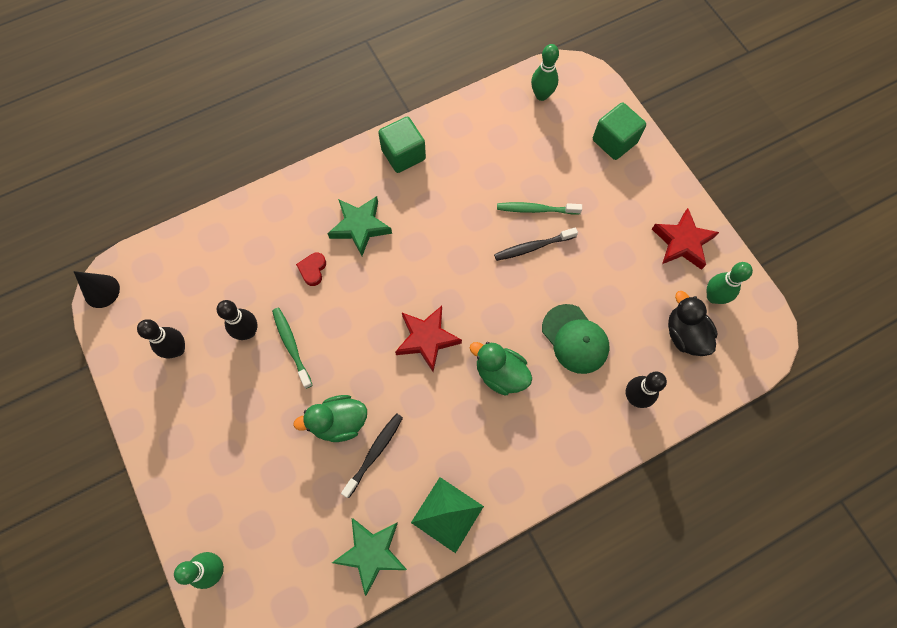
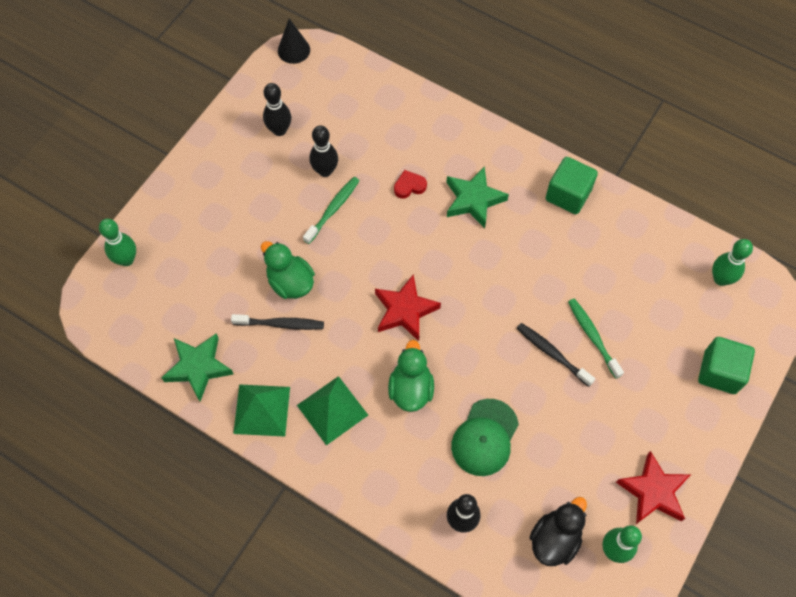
camera: 60 degrees right, 5 degrees down
(482, 451) = (332, 410): none -> green pyramid

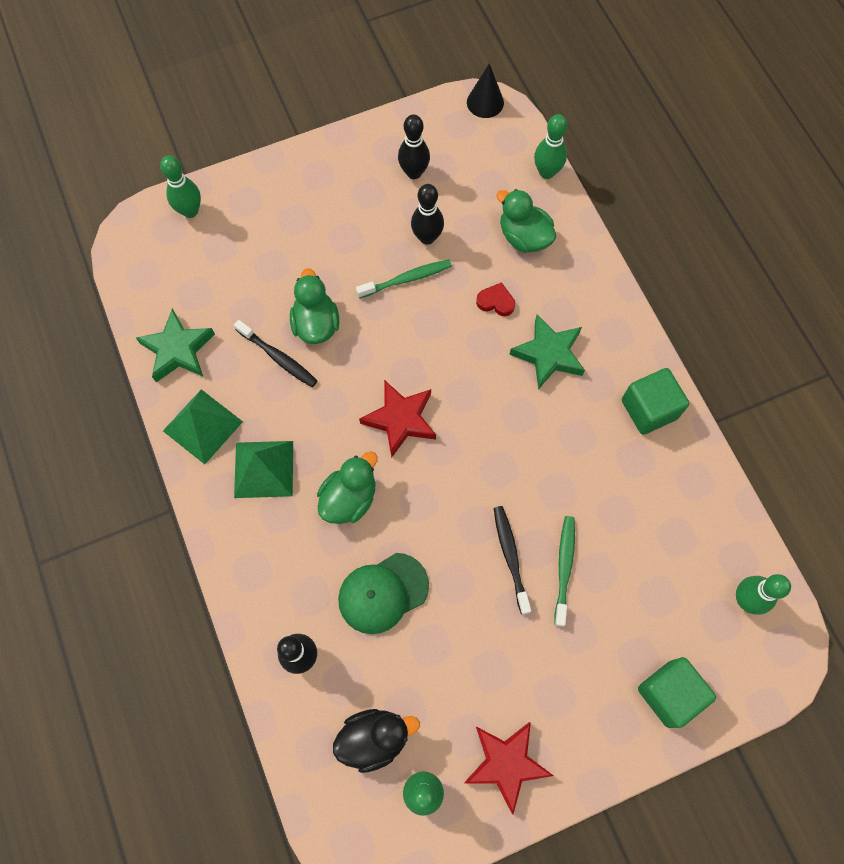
camera: 35 degrees right, 5 degrees up
(376, 74) = (546, 172): none -> green bowling pin
(395, 129) = (524, 237): none -> green duck

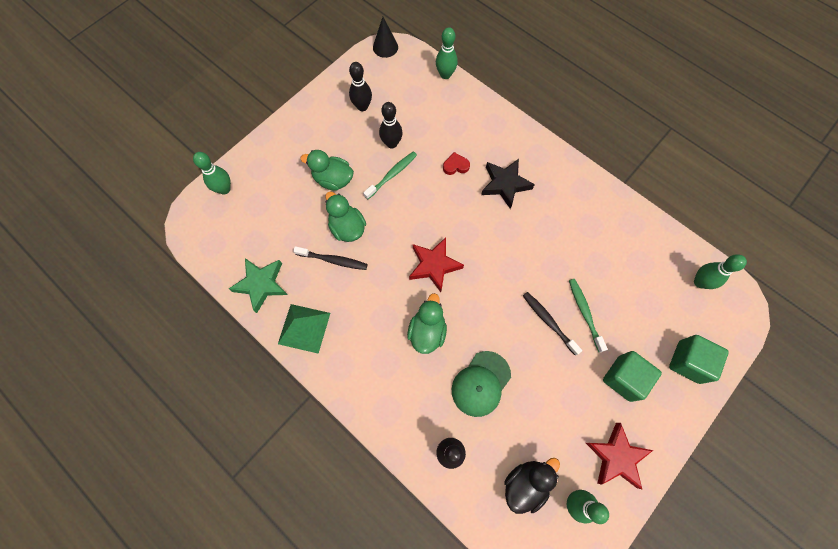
camera: 25 degrees left, 0 degrees up
(264, 469) = (360, 338): green pyramid -> none
(524, 237) = (452, 119): green duck -> green duck (333, 180)
(548, 354) = (505, 184): green star -> black star
(649, 409) = (582, 192): green cube -> green cube (624, 378)

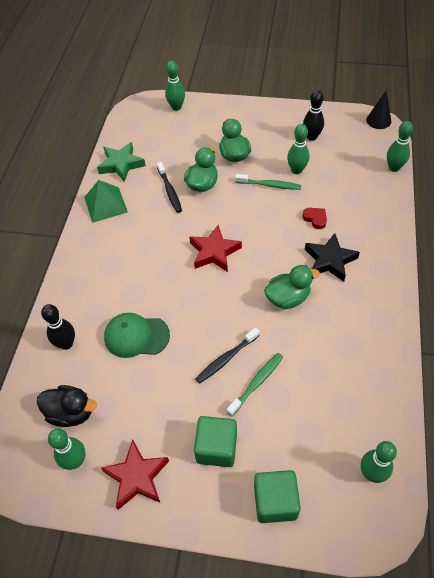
camera: 60 degrees right, 15 degrees down
(391, 143) = (296, 170): black bowling pin -> green bowling pin
(427, 331) = (155, 277): green duck -> green duck (288, 298)
(549, 322) = (226, 358): black toothbrush -> black toothbrush turned 150 degrees counterclockwise

